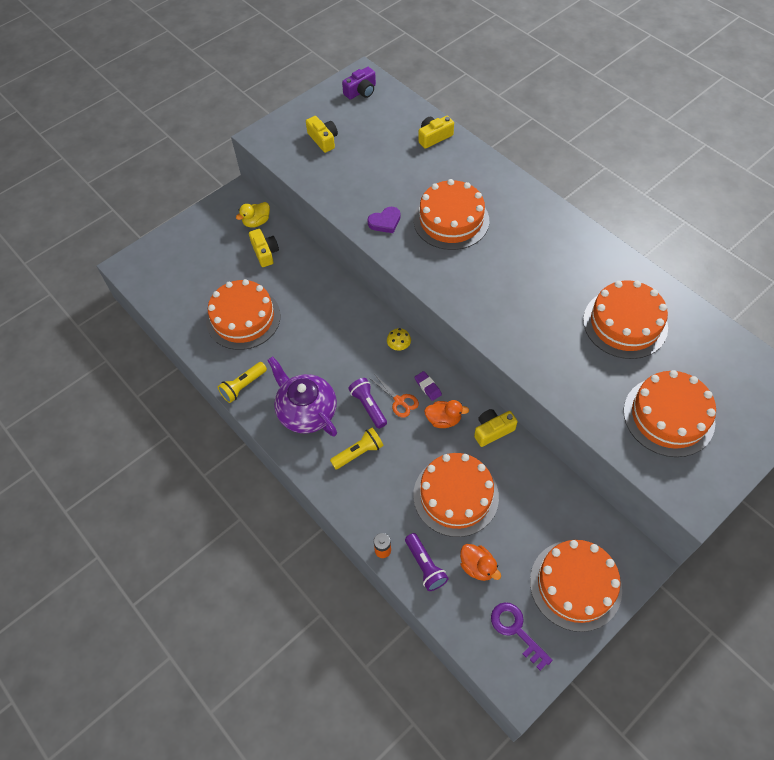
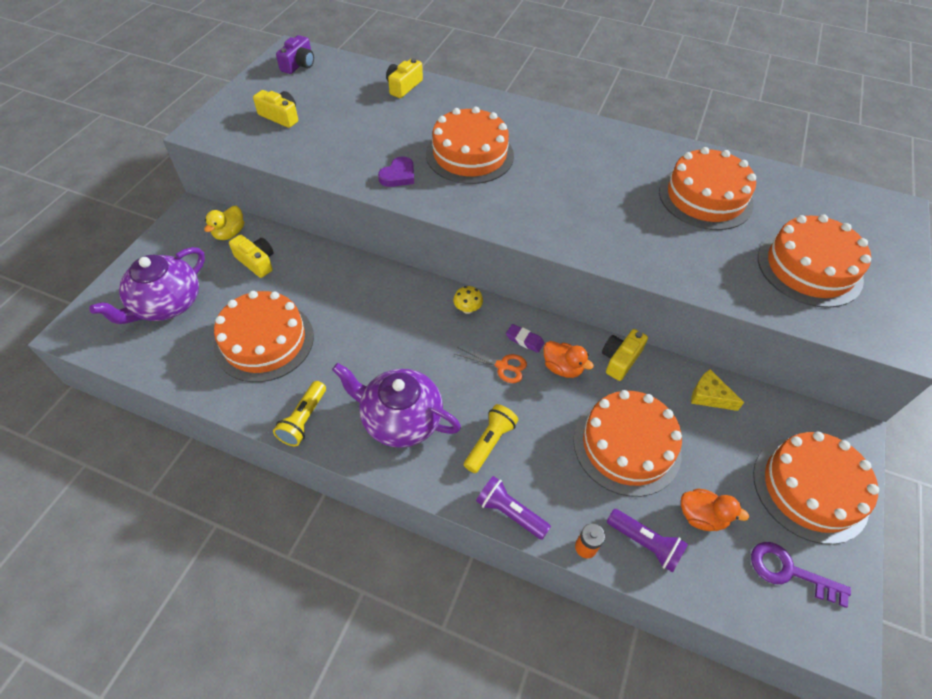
camera: 30 degrees left, 5 degrees down
(191, 266) = (166, 304): none -> purple teapot
(368, 406) = (471, 385): purple flashlight -> purple flashlight (510, 512)
(443, 420) = (562, 368): orange duck -> orange duck turned 60 degrees clockwise
(545, 486) = (709, 396): none -> yellow cheese

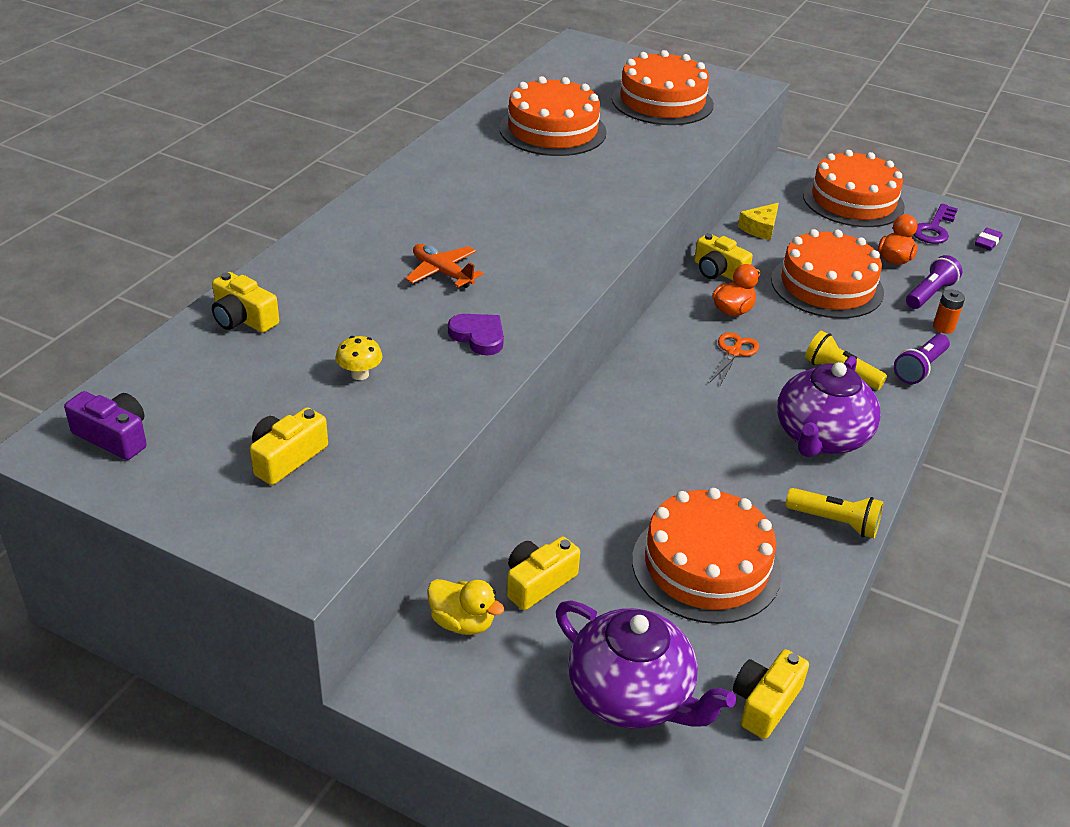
camera: 85 degrees left, 15 degrees down
(149, 367) = (765, 703): none -> yellow camera
(467, 309) = (644, 370): yellow mushroom -> yellow mushroom (360, 374)
(469, 155) = (442, 273): orange cake -> orange plane
(524, 340) = (694, 331): purple eraser -> purple eraser (987, 242)

